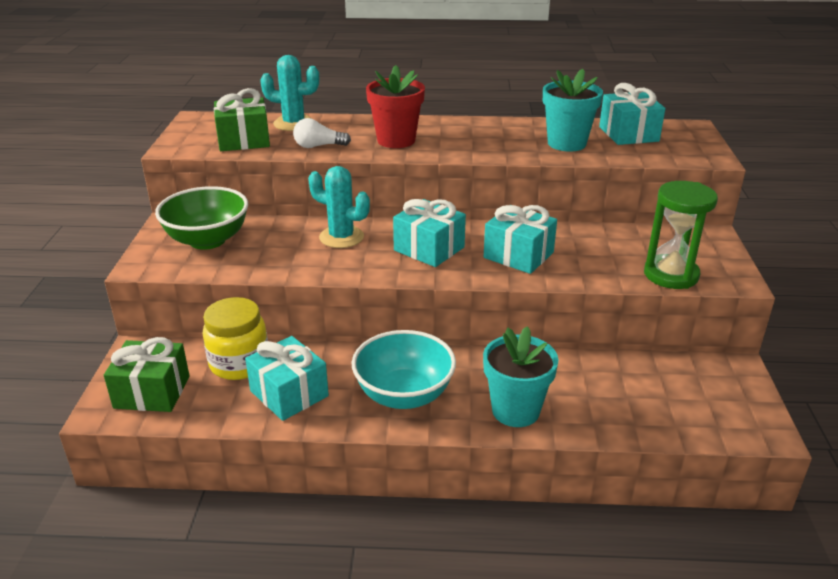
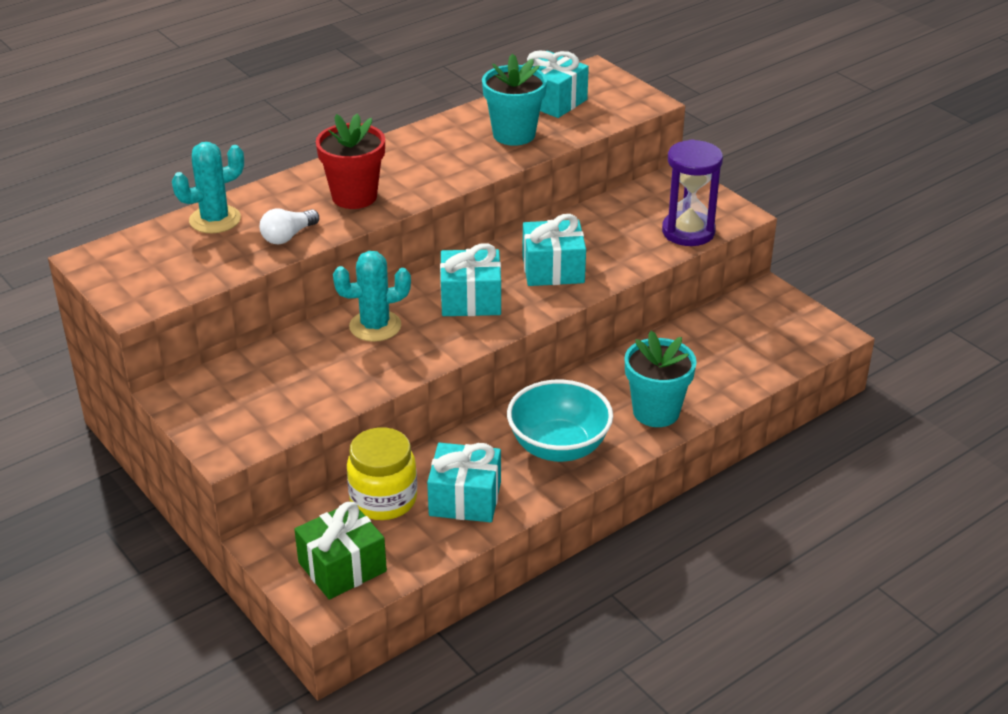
camera: 40 degrees left, 5 degrees up
(207, 240) = (248, 393): green bowl -> none
(244, 140) = (197, 263): green gift -> none
(671, 275) = (688, 232): green hourglass -> purple hourglass

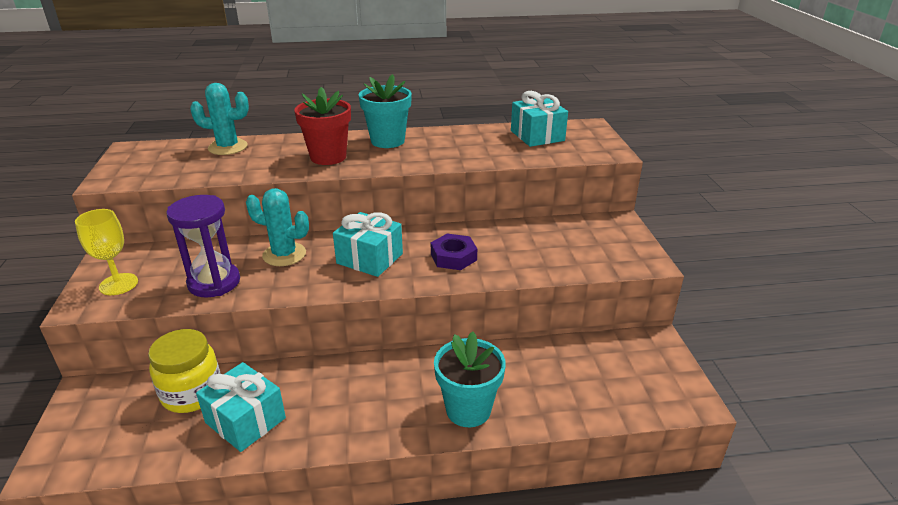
camera: 30 degrees right, 5 degrees down
(235, 417) = (118, 284): none -> yellow goblet
(288, 236) = (253, 168): white light bulb -> none
(342, 567) = (100, 437): green gift -> none
(514, 134) = (485, 148): turquoise flower pot -> turquoise flower pot (387, 141)
(553, 269) = (453, 257): turquoise gift -> purple nut
(559, 447) = (360, 407): turquoise bowl -> none
(688, 232) = (591, 263): purple hourglass -> purple hourglass (214, 282)

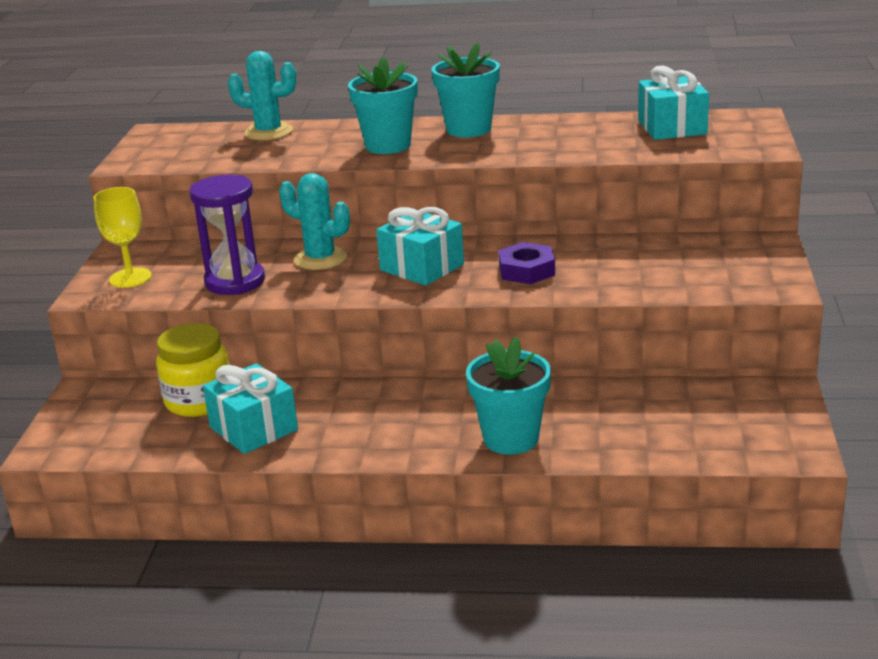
camera: 15 degrees right, 5 degrees down
(328, 157) = (388, 145): red flower pot -> turquoise flower pot

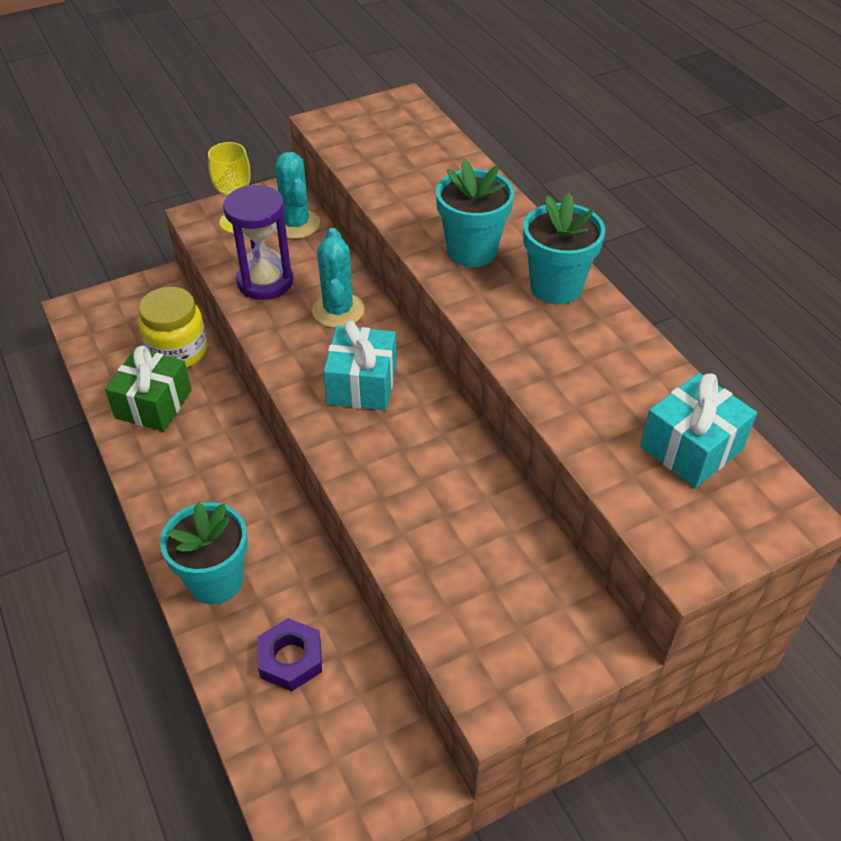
camera: 55 degrees right, 20 degrees up
(254, 428) = (154, 404): turquoise gift -> green gift
(268, 132) = (449, 163): turquoise cactus -> turquoise cactus (296, 224)
(526, 270) = (401, 462): purple nut -> purple nut (291, 659)

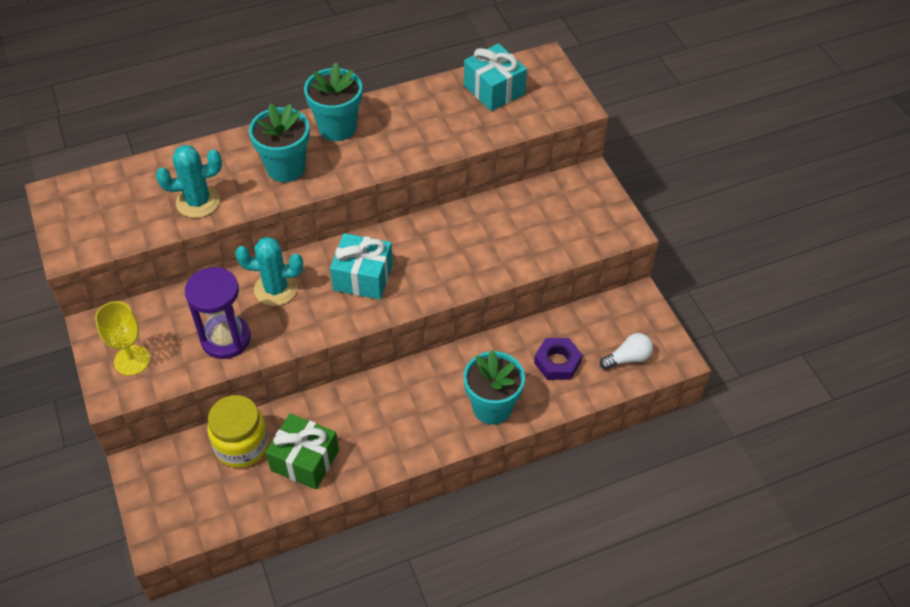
camera: 85 degrees left, 5 degrees up
(296, 224) = (150, 316): turquoise cactus -> turquoise cactus (198, 202)
(299, 761) = (628, 358): none -> white light bulb

